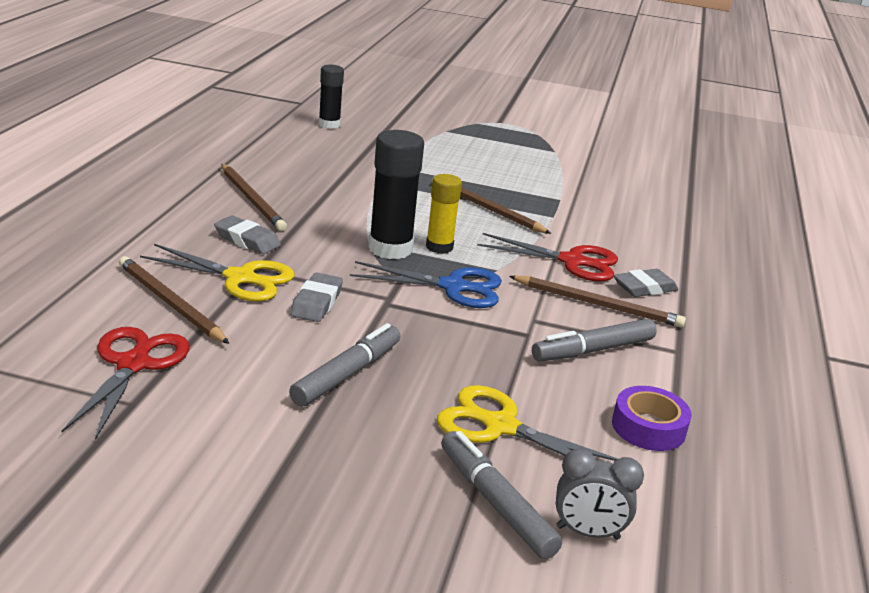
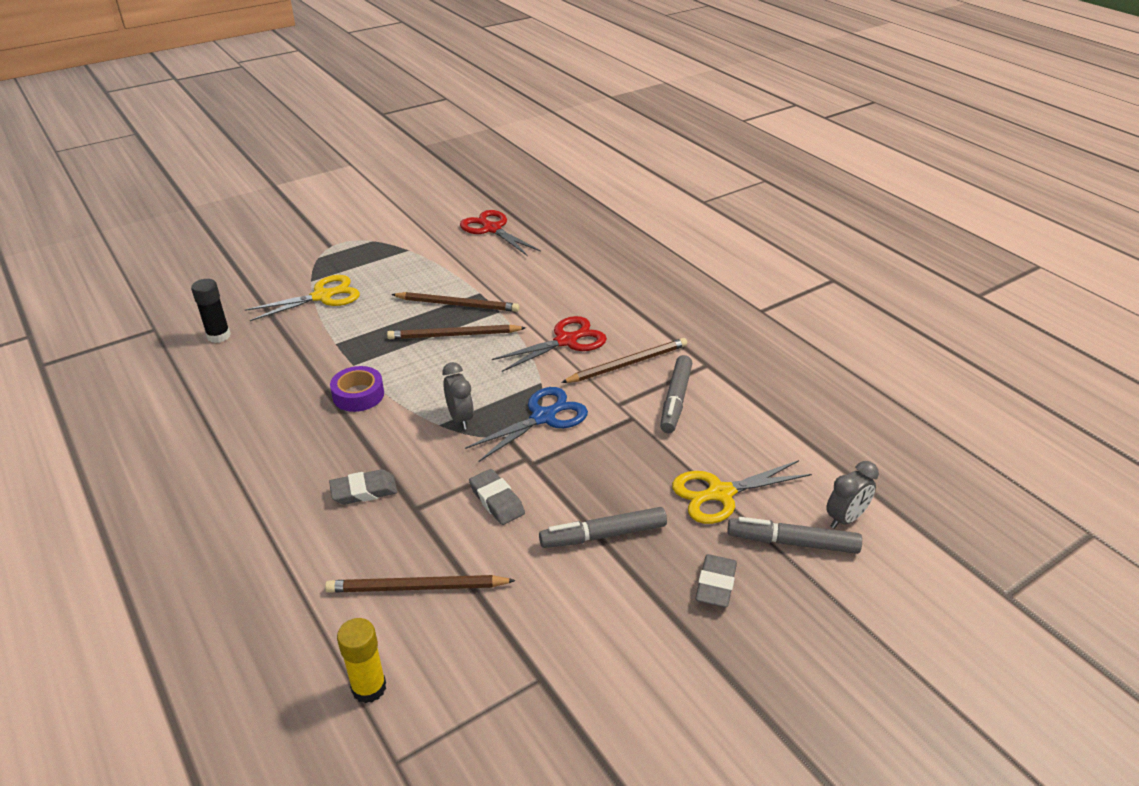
camera: 45 degrees left, 10 degrees up
(134, 363) = (486, 652): red scissors -> red scissors (491, 229)
(241, 278) = (421, 525): yellow scissors -> yellow scissors (323, 296)
(252, 200) = (299, 453): brown pencil -> brown pencil (458, 305)
(347, 374) = (603, 535): grey marker -> grey marker turned 90 degrees counterclockwise
(390, 249) = (460, 418): black glue stick -> grey clock
(439, 247) = (483, 392): yellow glue stick -> yellow glue stick (369, 688)
(644, 288) = (628, 331): grey eraser -> grey eraser (715, 584)
(648, 427) = (770, 429): purple tape -> purple tape (358, 395)

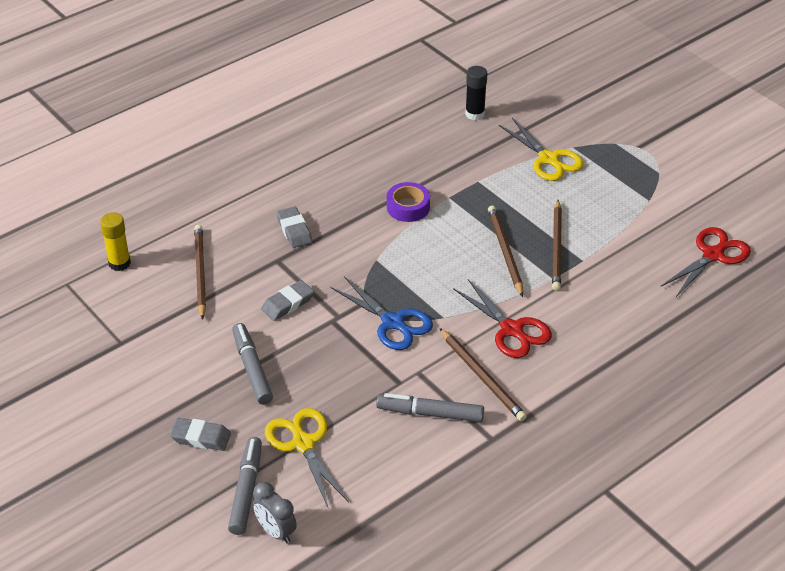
camera: 85 degrees right, 5 degrees up
(460, 418) = (385, 271): grey clock -> none

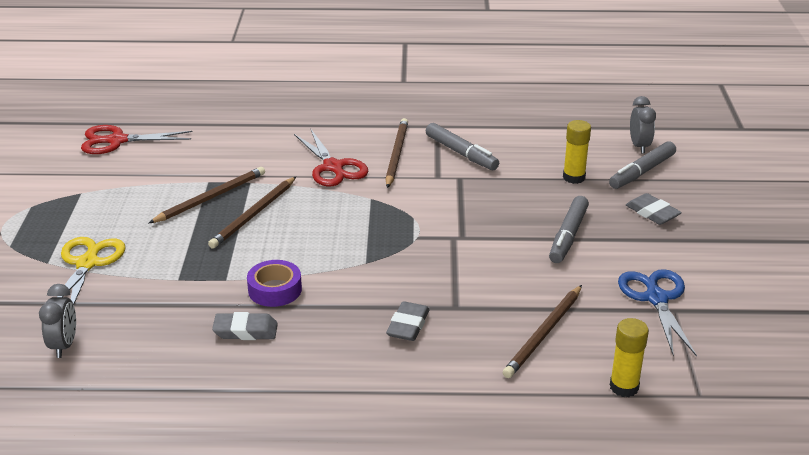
camera: 140 degrees left, 10 degrees down
(288, 304) = (487, 266): grey eraser -> grey eraser (245, 331)
(302, 443) = (574, 177): yellow scissors -> yellow glue stick
(393, 323) = (415, 212): blue scissors -> blue scissors (656, 298)
(475, 114) = (64, 345): black glue stick -> grey clock
(512, 330) = (333, 167): red scissors -> red scissors turned 150 degrees clockwise

